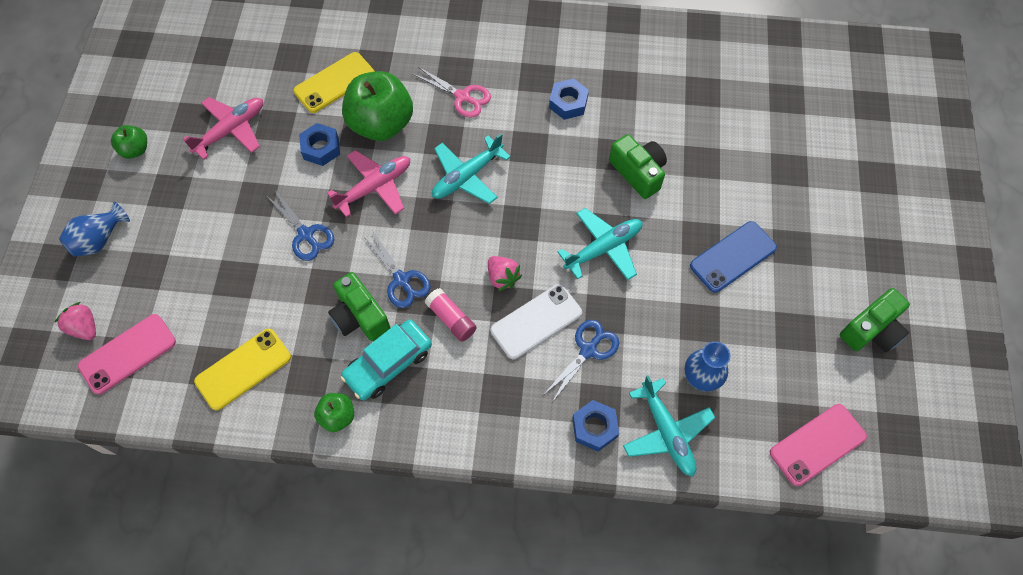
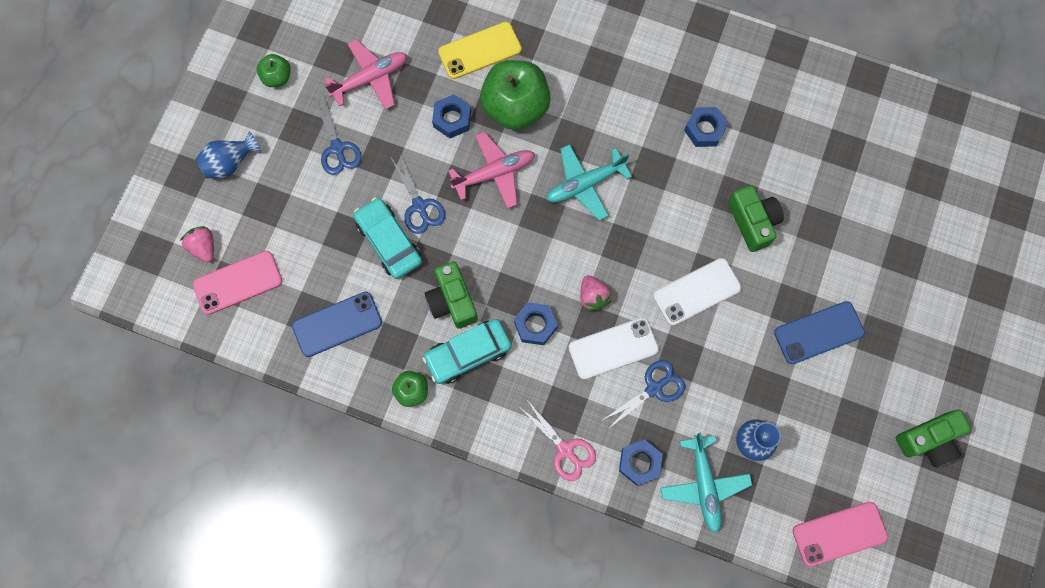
camera: 15 degrees right, 10 degrees up
(243, 369) = (337, 324): yellow phone -> blue phone
(281, 275) = (389, 241): none -> turquoise car
(401, 280) = (498, 275): blue scissors -> blue scissors (337, 148)
(451, 319) = (535, 325): pink glue stick -> blue nut
(462, 97) = (601, 97): pink scissors -> pink scissors (565, 450)
(603, 248) = (696, 292): turquoise plane -> white phone

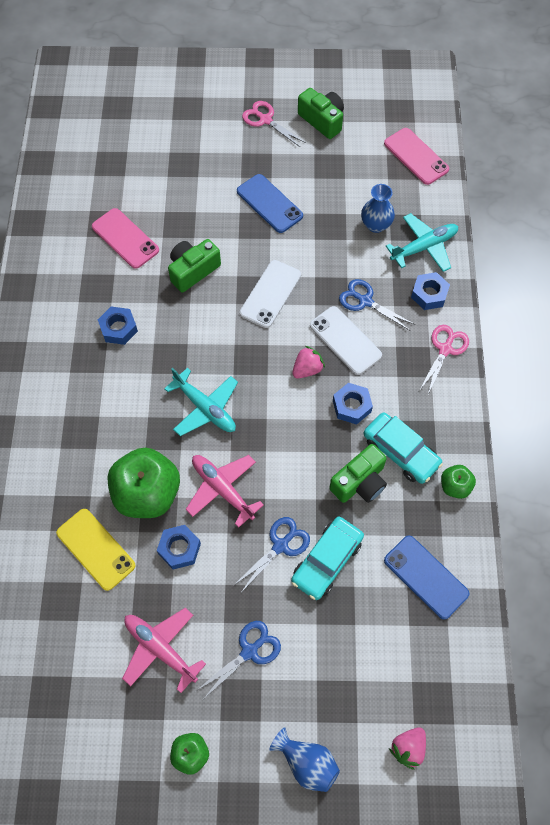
camera: 110 degrees left, 10 degrees down
(238, 282) = (428, 693): pink phone -> pink phone (125, 238)
(696, 292) = (270, 294): white phone -> white phone turned 75 degrees clockwise
(947, 372) = (265, 120): none -> pink scissors

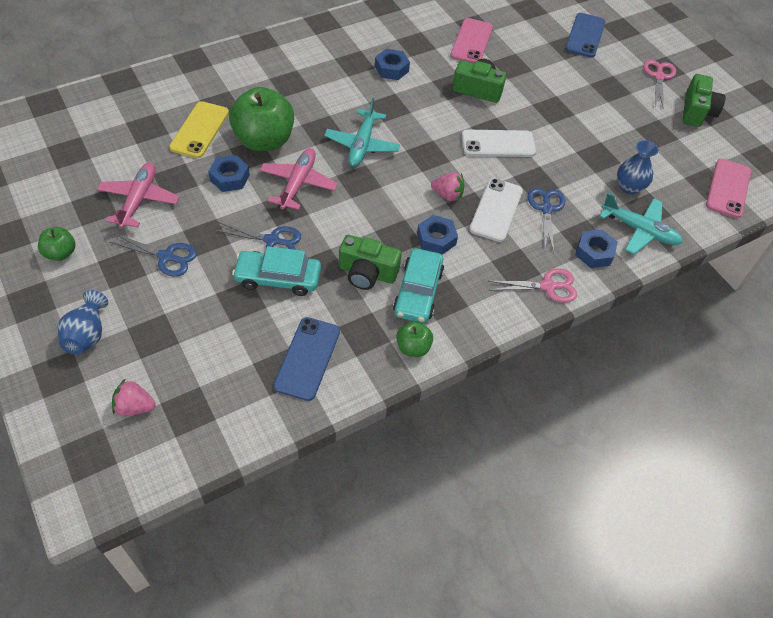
camera: 55 degrees right, 10 degrees down
(269, 204) = (582, 110): blue phone -> blue phone (585, 35)

